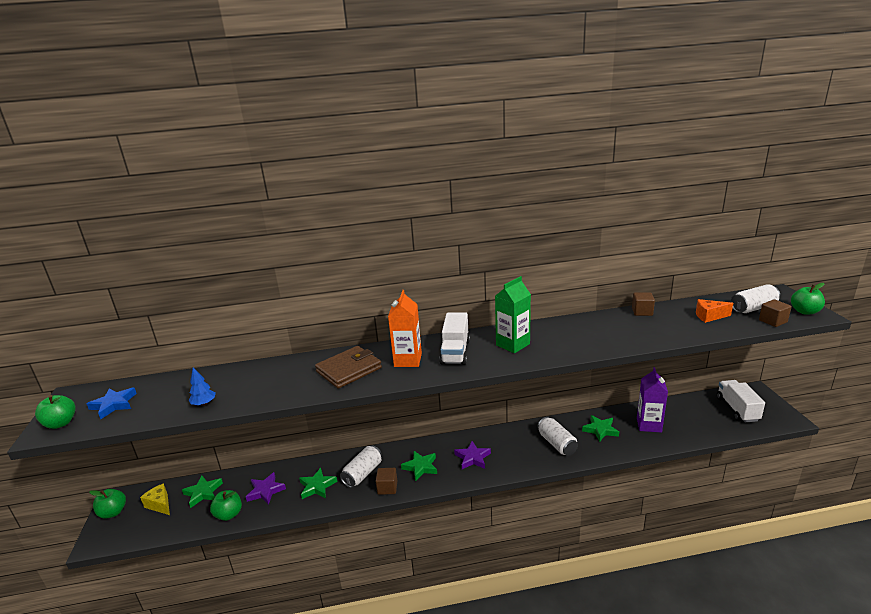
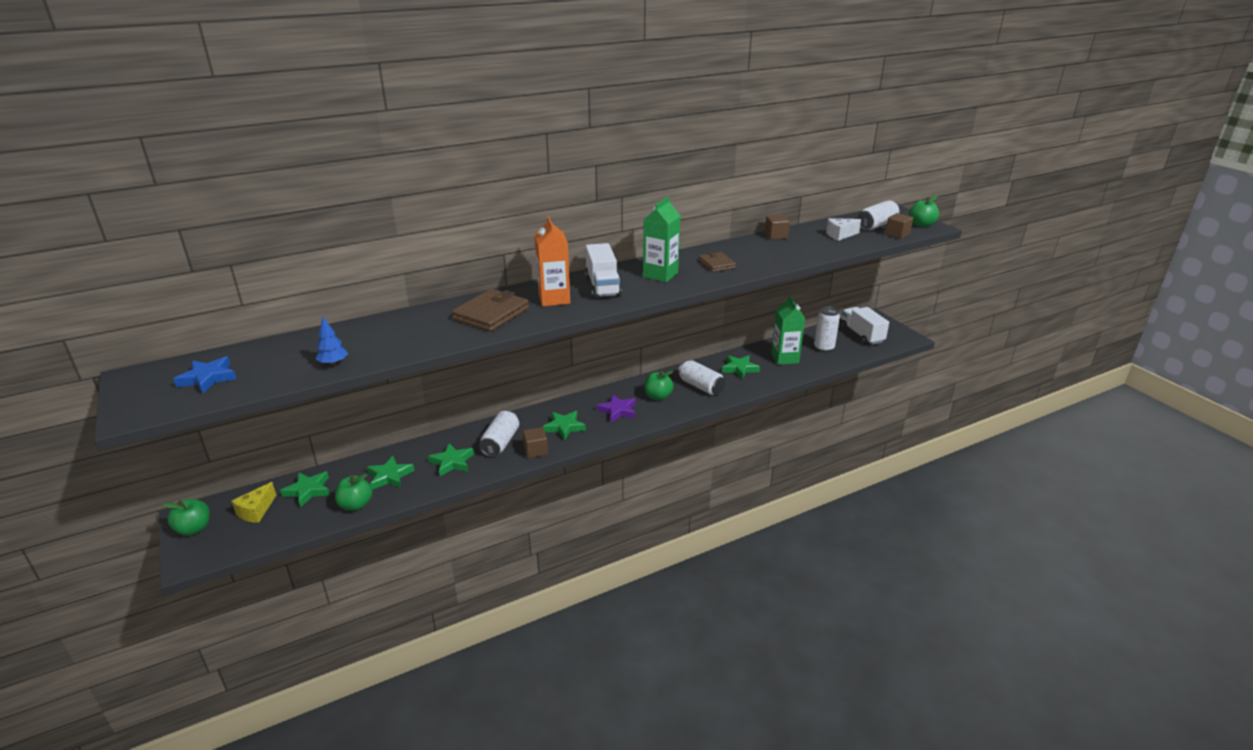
camera: 20 degrees left, 5 degrees up
(61, 423) = (148, 404): green apple -> green apple (658, 396)
(160, 505) = (256, 511): yellow cheese -> yellow cheese turned 90 degrees counterclockwise
(265, 491) = (390, 476): purple star -> green star
(570, 338) = (716, 264): none -> brown wallet
(649, 425) = (785, 358): purple carton -> green carton
(692, 419) = (824, 348): none -> white can
(709, 316) = (840, 235): orange cheese -> white cheese

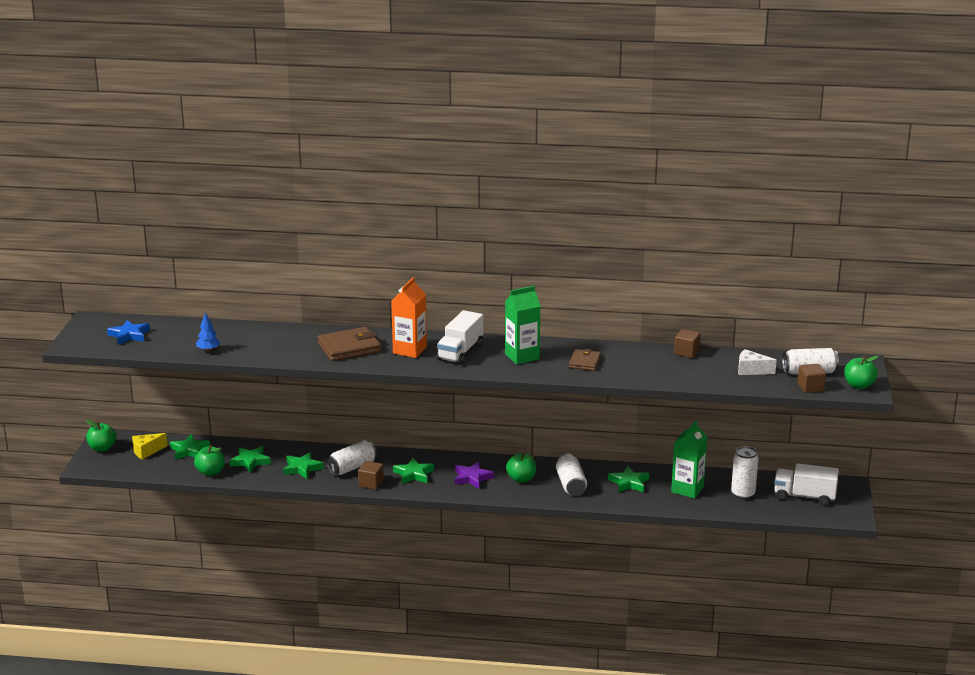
camera: 35 degrees right, 5 degrees down
(861, 335) = (804, 496): white truck -> white truck turned 90 degrees counterclockwise

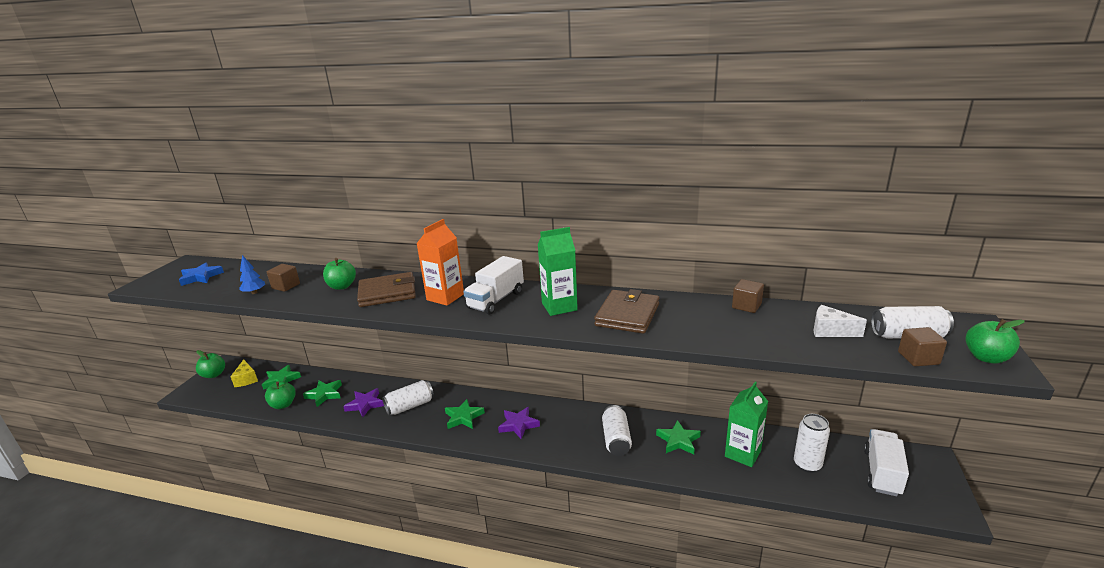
camera: 10 degrees right, 0 degrees up
(146, 451) = (246, 379): yellow cheese -> yellow cheese turned 90 degrees counterclockwise
(302, 468) = (365, 404): green star -> purple star
(371, 483) = (419, 426): brown cube -> brown cube (286, 286)
(521, 479) = (567, 429): green apple -> green apple (342, 286)
(584, 362) = (627, 315): brown wallet -> brown wallet, size x1.67
(804, 496) = (882, 473): white truck -> white truck turned 90 degrees clockwise

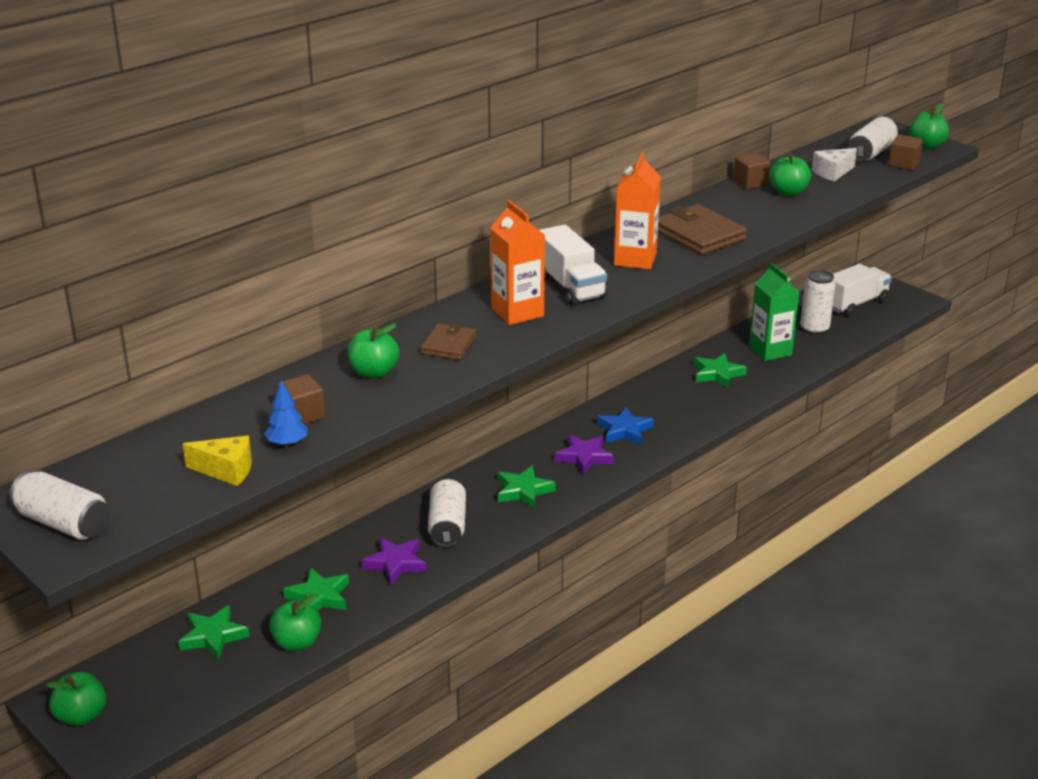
camera: 60 degrees left, 5 degrees up
(201, 277) = (127, 489): blue star -> blue star (624, 430)
(246, 379) = (156, 676): yellow cheese -> yellow cheese (226, 470)
(387, 293) = (448, 345): brown wallet -> brown wallet, size x0.60
(559, 306) = (635, 259): green carton -> orange carton
(616, 439) = (678, 406): white can -> white can (63, 523)
(757, 324) = (788, 192): none -> green apple
(882, 473) = (855, 304): white truck -> white truck turned 90 degrees clockwise

